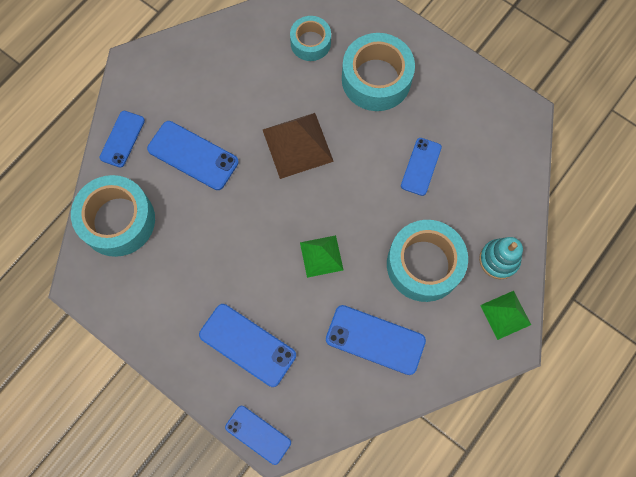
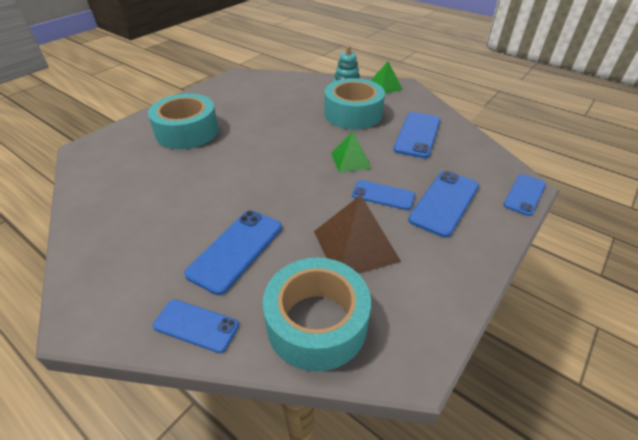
camera: 90 degrees left, 30 degrees down
(297, 145) = (240, 174): brown pyramid -> brown pyramid (356, 246)
(310, 43) = (131, 166): turquoise tape -> none
(421, 166) = (272, 113): blue phone -> blue phone (383, 195)

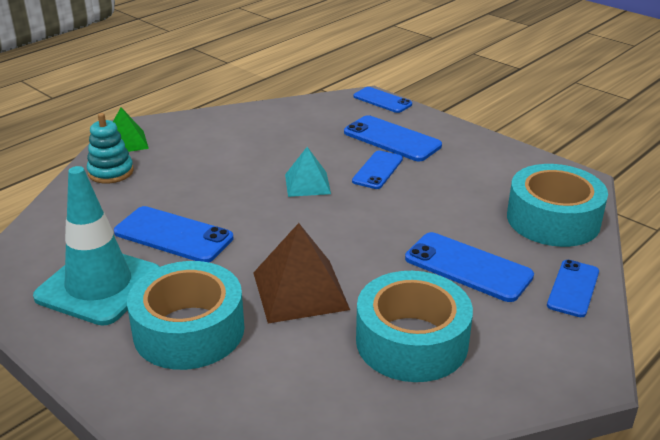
camera: 85 degrees left, 10 degrees down
(231, 101) = (99, 285): none -> turquoise traffic cone
(350, 160) = (307, 184): green pyramid -> turquoise pyramid
(353, 114) = (194, 173): turquoise tape -> turquoise tape (411, 341)
(356, 246) = (456, 193): brown pyramid -> brown pyramid (300, 290)
(417, 135) = (263, 136): blue phone -> blue phone (173, 235)

